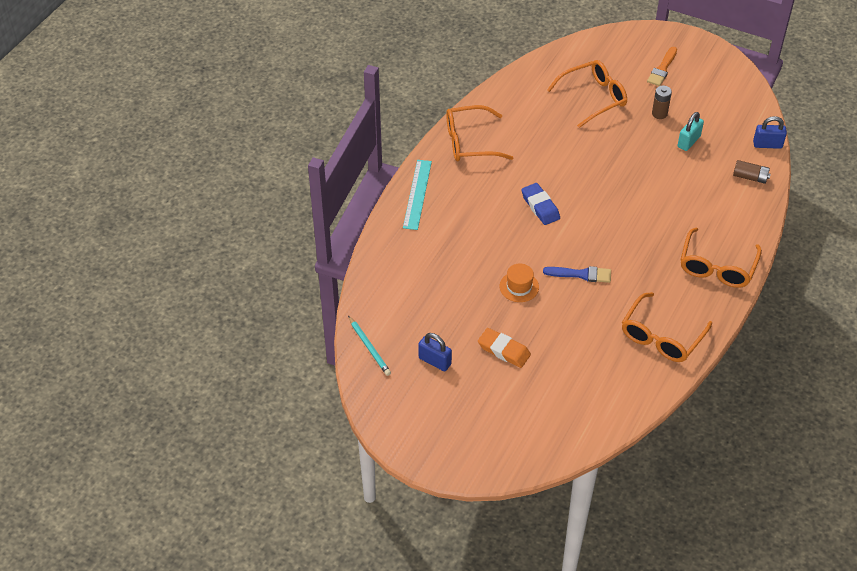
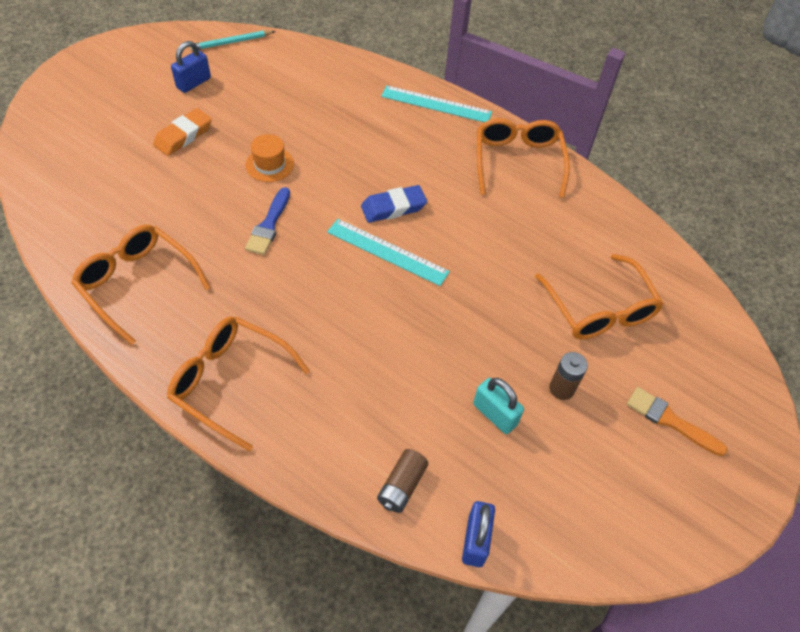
camera: 95 degrees right, 5 degrees up
(583, 205) = (387, 252): none -> turquoise ruler

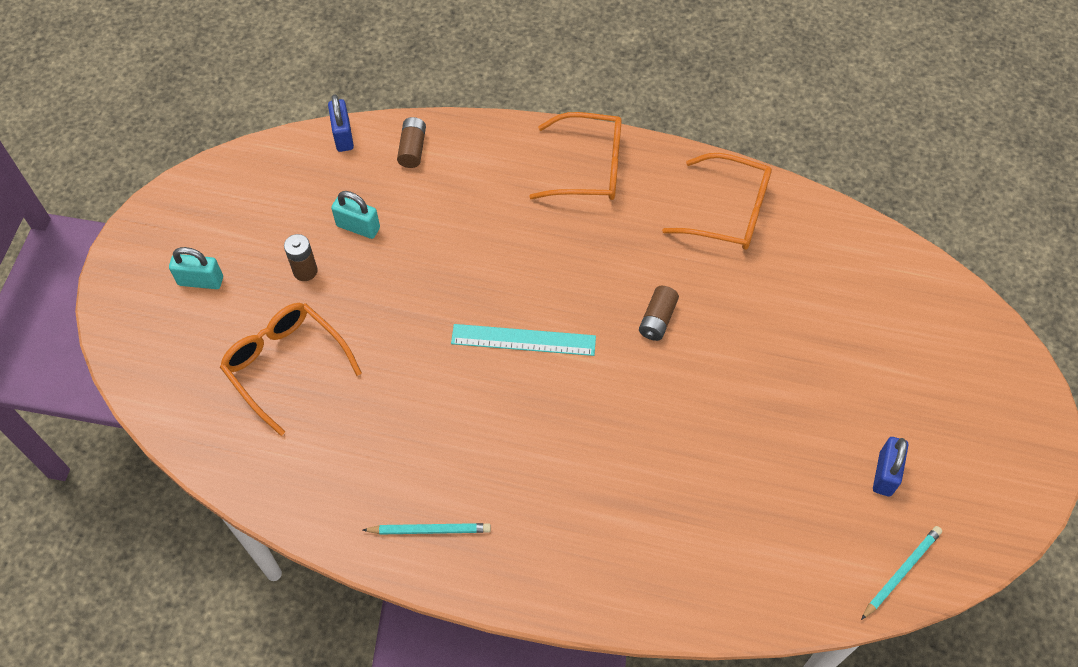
camera: 160 degrees right, 5 degrees up
(183, 136) = (828, 389): orange eraser -> none
(269, 225) = (657, 319): blue brush -> brown battery
(270, 164) = (708, 393): orange hat -> none
(393, 208) = (544, 396): blue eraser -> none
(436, 104) = (571, 584): turquoise ruler -> none
(517, 161) = (429, 530): orange glasses -> turquoise pencil
(670, 420) = (201, 281): orange brush -> turquoise padlock

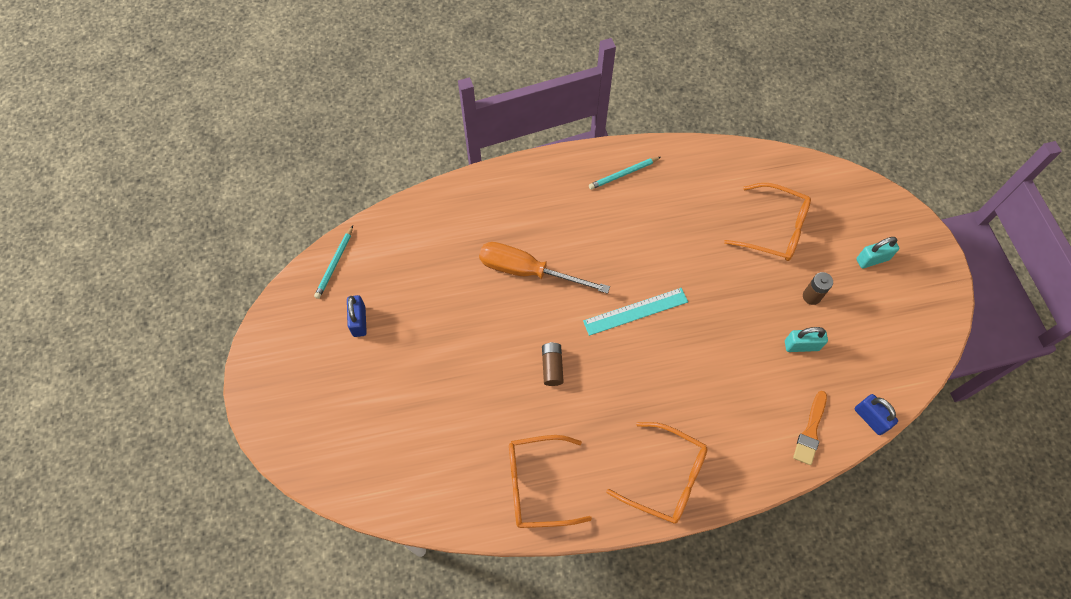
camera: 155 degrees right, 5 degrees up
(412, 149) = (810, 431): brown battery -> orange brush
(589, 167) = (666, 478): orange glasses -> orange glasses turned 135 degrees counterclockwise
(634, 446) = (528, 271): none -> orange screwdriver

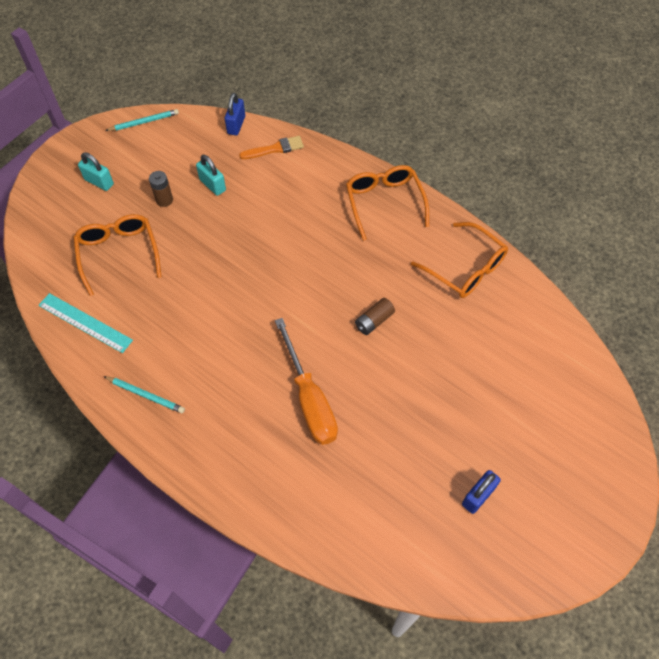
camera: 130 degrees left, 5 degrees down
(335, 263) = (450, 572): turquoise pencil -> turquoise pencil (144, 122)
(635, 311) = (276, 298): turquoise ruler -> turquoise ruler (85, 322)

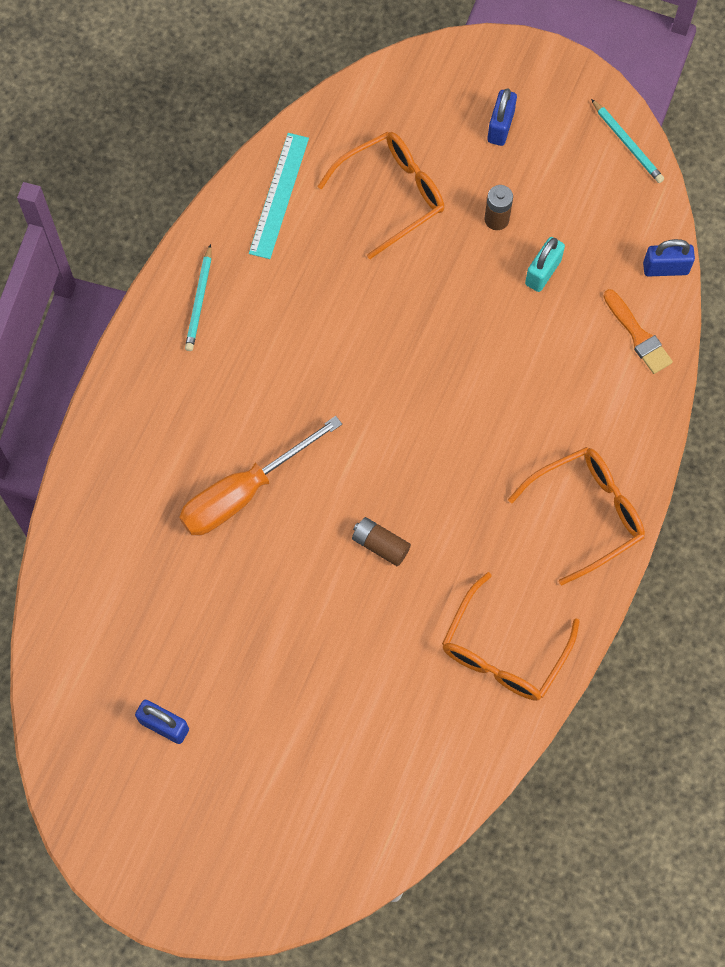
camera: 75 degrees right, 10 degrees up
(99, 182) = (500, 127): turquoise padlock -> blue padlock

